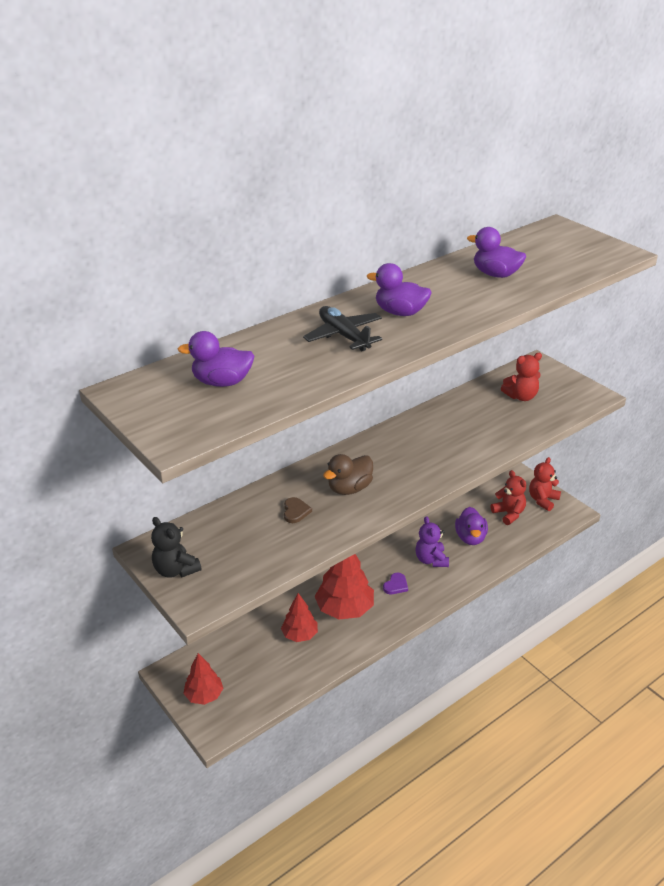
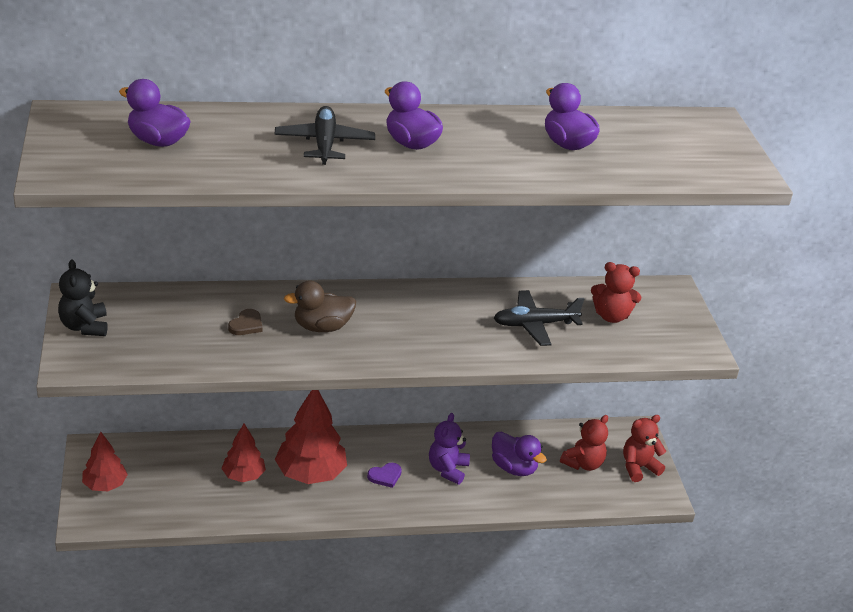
camera: 25 degrees right, 0 degrees up
(470, 538) = (513, 467): purple duck -> purple duck turned 75 degrees counterclockwise
(482, 423) = (534, 324): none -> black plane
(509, 514) = (583, 463): red teddy bear -> red teddy bear turned 45 degrees clockwise

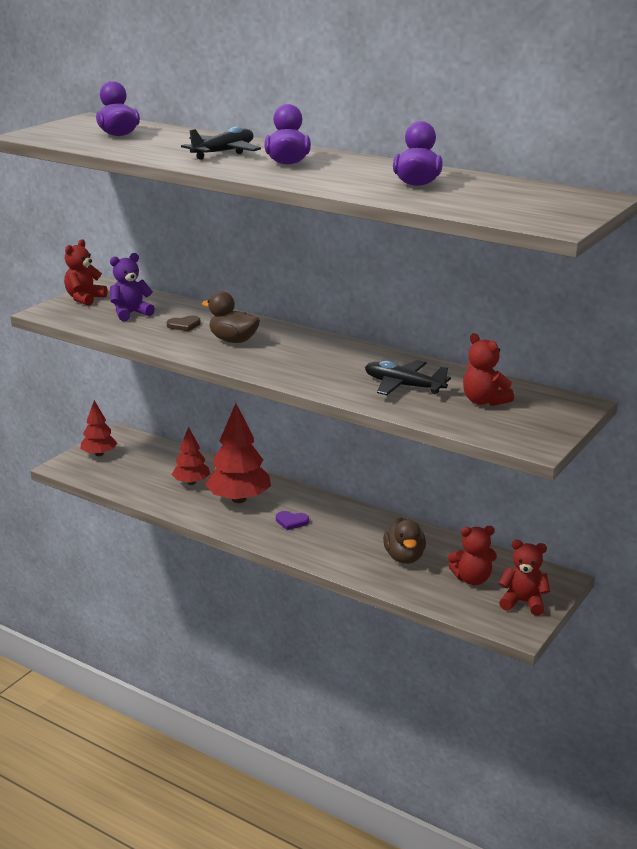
camera: 45 degrees right, 10 degrees down
(84, 326) = (84, 299): black teddy bear -> red teddy bear
(447, 469) = (346, 537): purple teddy bear -> purple teddy bear (131, 313)
(513, 467) = (404, 557): purple duck -> brown duck

